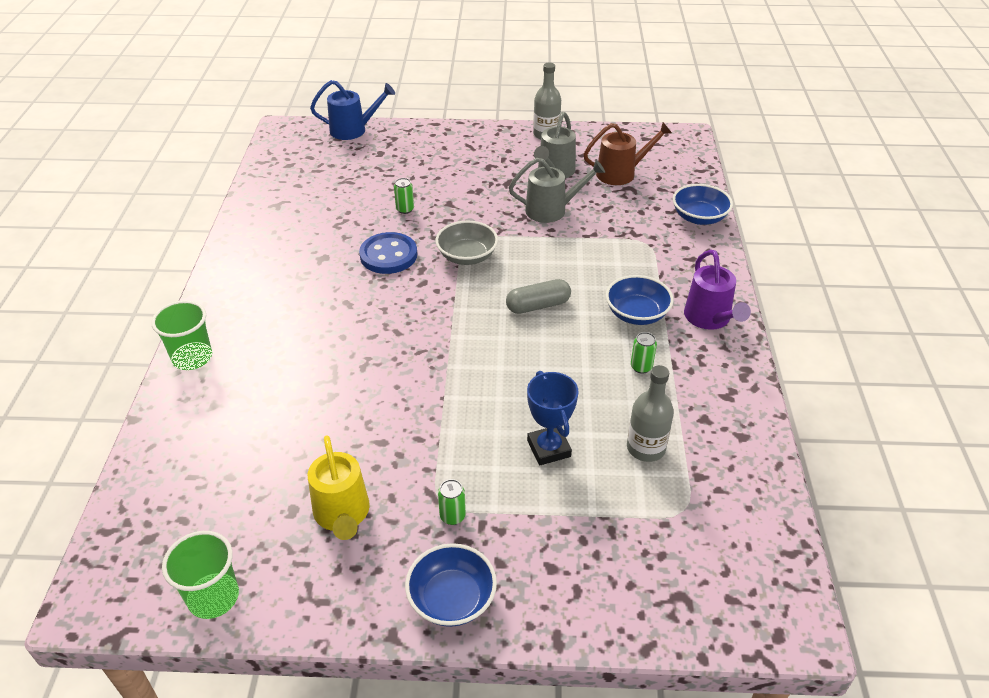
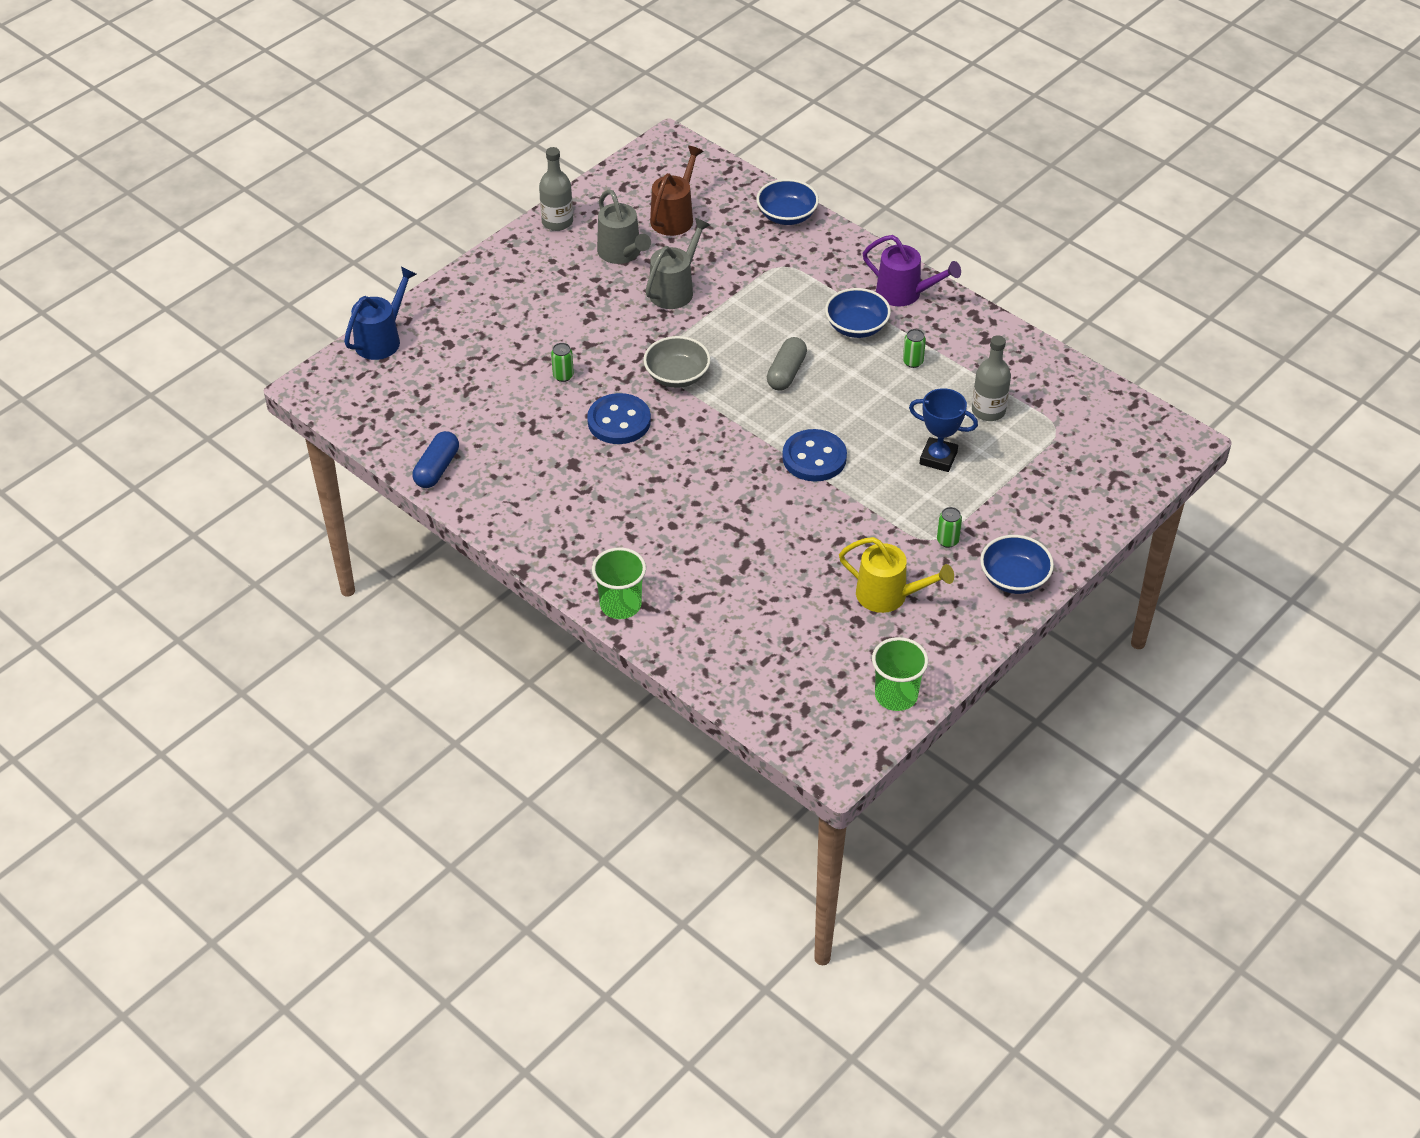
camera: 50 degrees left, 5 degrees up
(257, 206) = (437, 468): none -> blue capsule
(462, 372) = (814, 458): none -> blue button

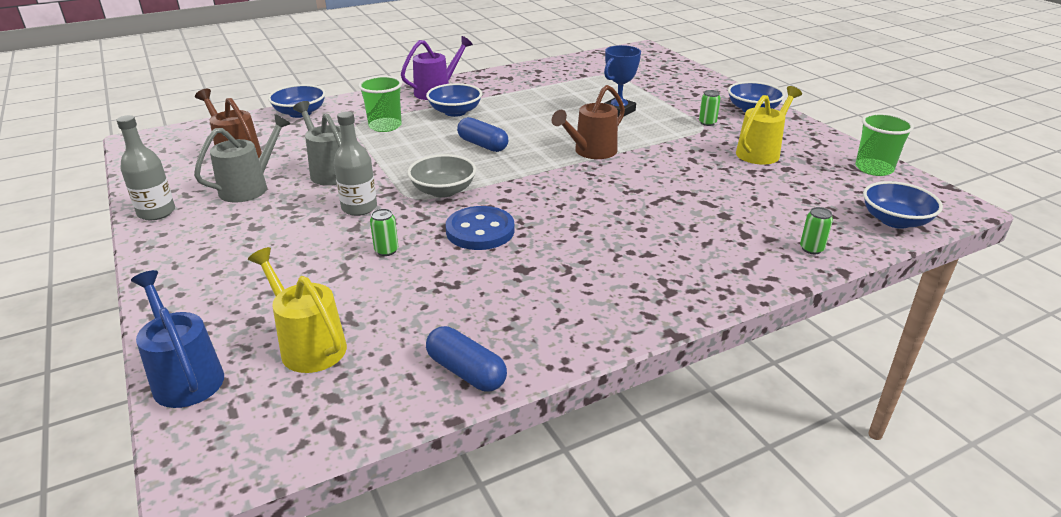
camera: 70 degrees left, 15 degrees down
(433, 381) = (308, 345): none -> yellow watering can
(620, 605) = (745, 278): green cup -> green cup (385, 126)
(622, 254) = (250, 187): grey watering can -> grey watering can turned 45 degrees counterclockwise
(777, 710) = (895, 221): none -> blue bowl
(786, 373) = (482, 145): grey capsule -> blue capsule
(814, 458) = (591, 152): blue button -> brown watering can
(913, 362) = (511, 101): green can -> green can (811, 249)
(988, 411) = (580, 89): grey bottle -> grey bottle (359, 208)

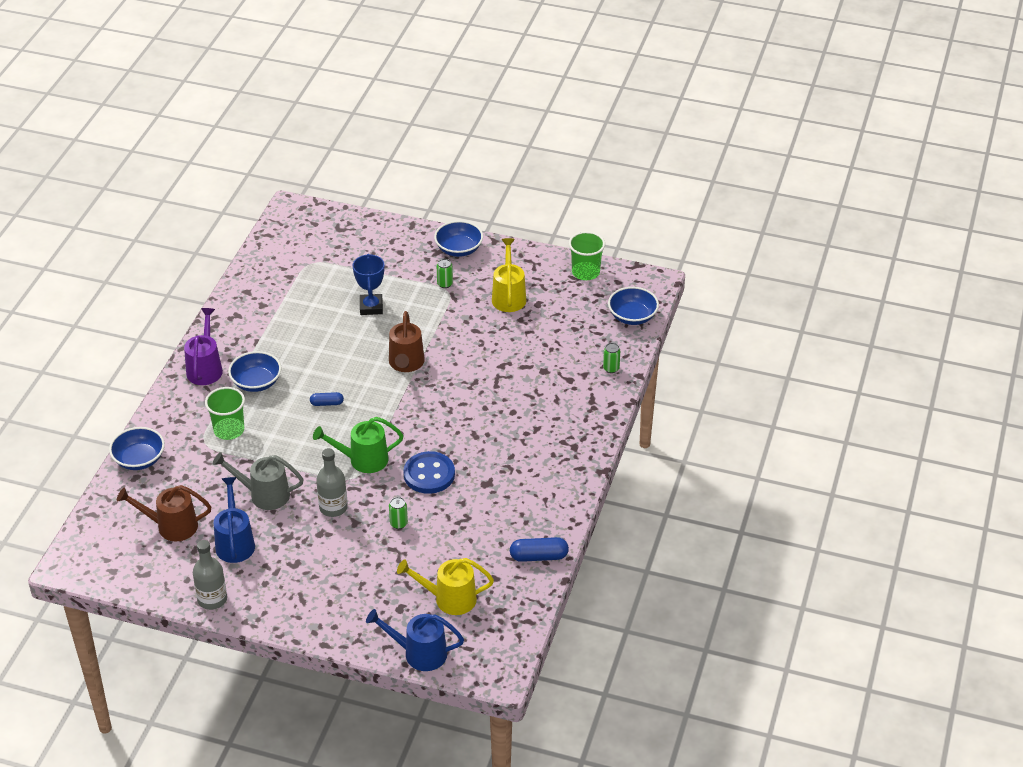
camera: 45 degrees left, 10 degrees up
(250, 187) = (235, 542): grey watering can -> blue watering can
(443, 191) = (362, 460): grey bowl -> green watering can
(482, 145) = (327, 403): blue capsule -> blue capsule, size x0.62

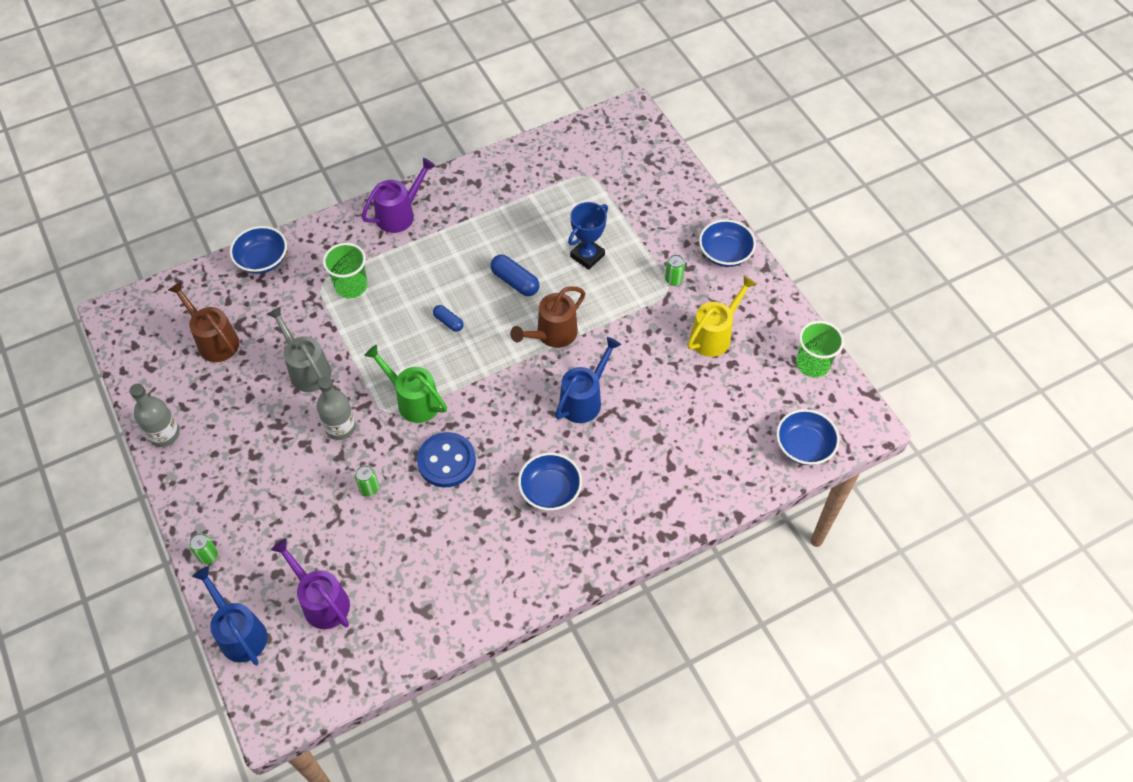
camera: 45 degrees right, 15 degrees up
(235, 542) = (238, 395): blue watering can -> blue watering can (584, 399)
(256, 382) = (420, 258): blue bowl -> blue bowl (550, 490)
(449, 599) = (321, 601): yellow watering can -> purple watering can
(539, 556) = (437, 628): blue capsule -> blue capsule (515, 282)
(611, 368) = (721, 486): green can -> green can (208, 556)

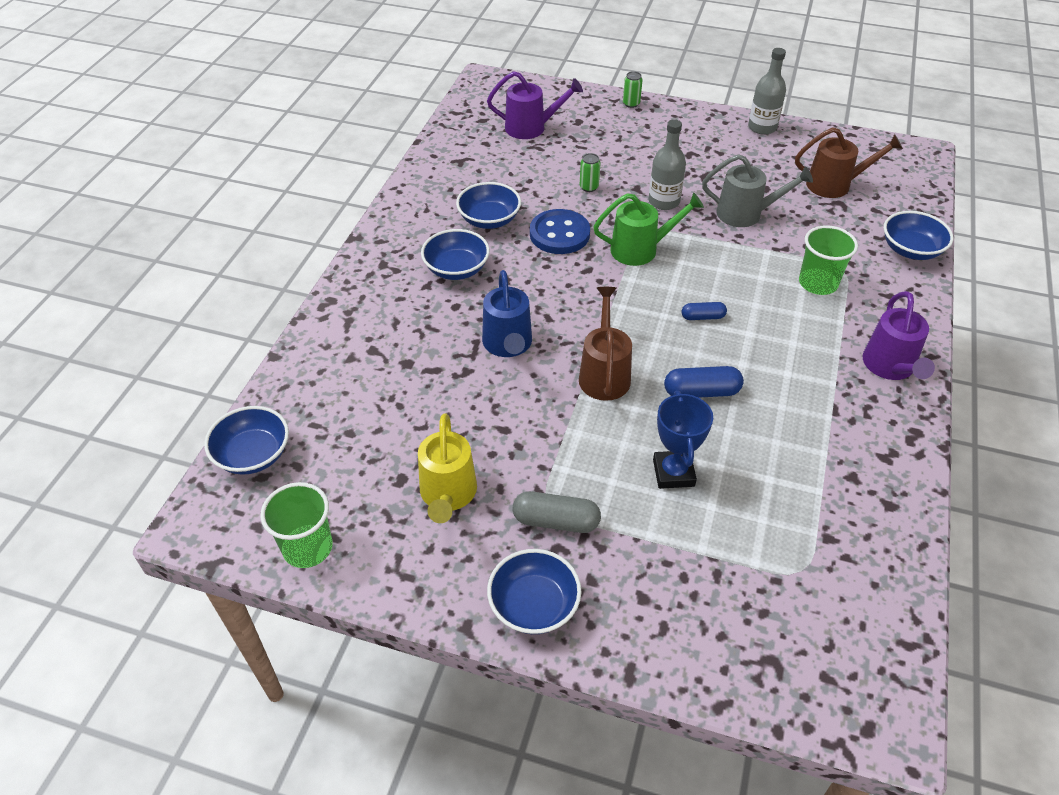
camera: 135 degrees right, 10 degrees down
(239, 632) = (557, 92): blue watering can -> none
(477, 519) = (489, 220): none -> blue bowl
(673, 280) = (556, 521): green can -> grey capsule

